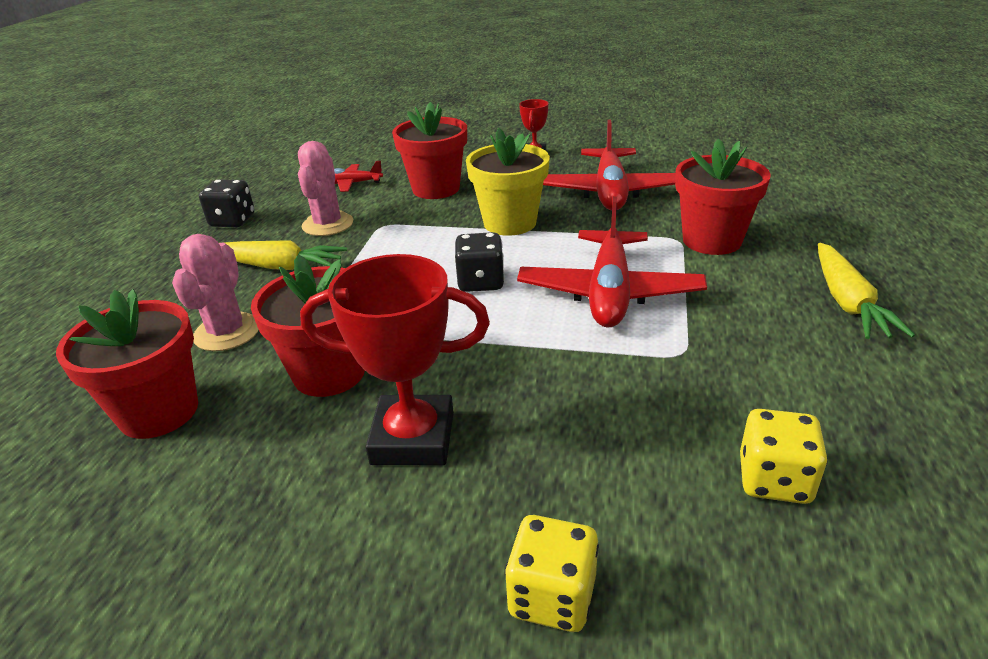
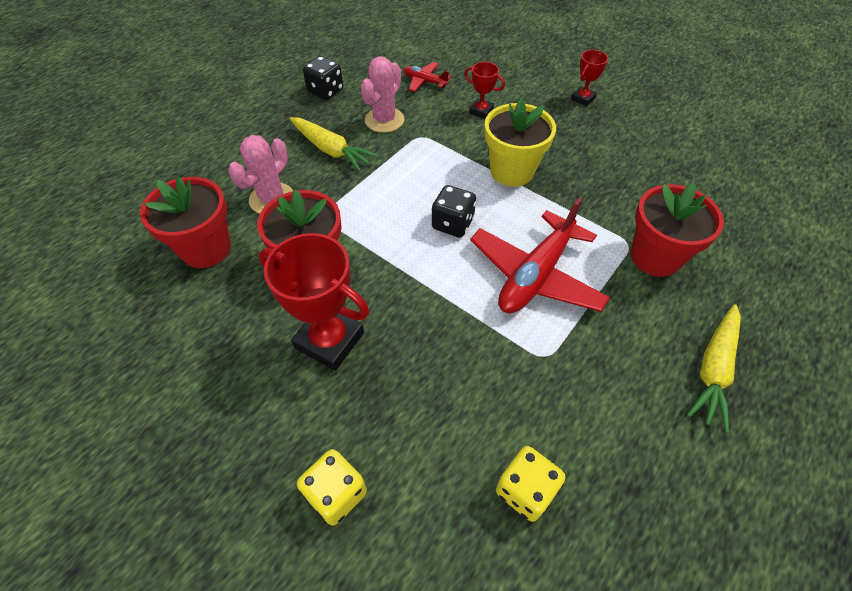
camera: 25 degrees right, 20 degrees up
(436, 189) = (481, 111): red flower pot -> red trophy
(610, 192) = (613, 168): red plane -> none

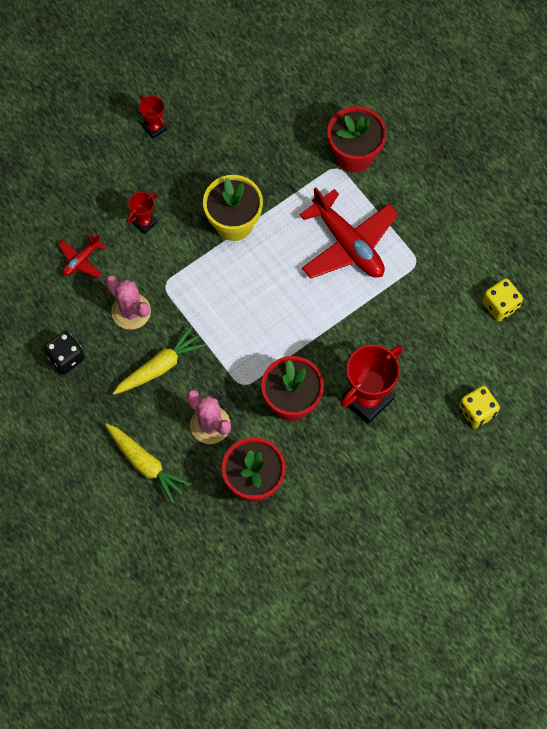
camera: 75 degrees left, 15 degrees up
(452, 224) = (280, 287): black dice -> none
(713, 369) = (452, 164): yellow carrot -> yellow carrot (145, 464)

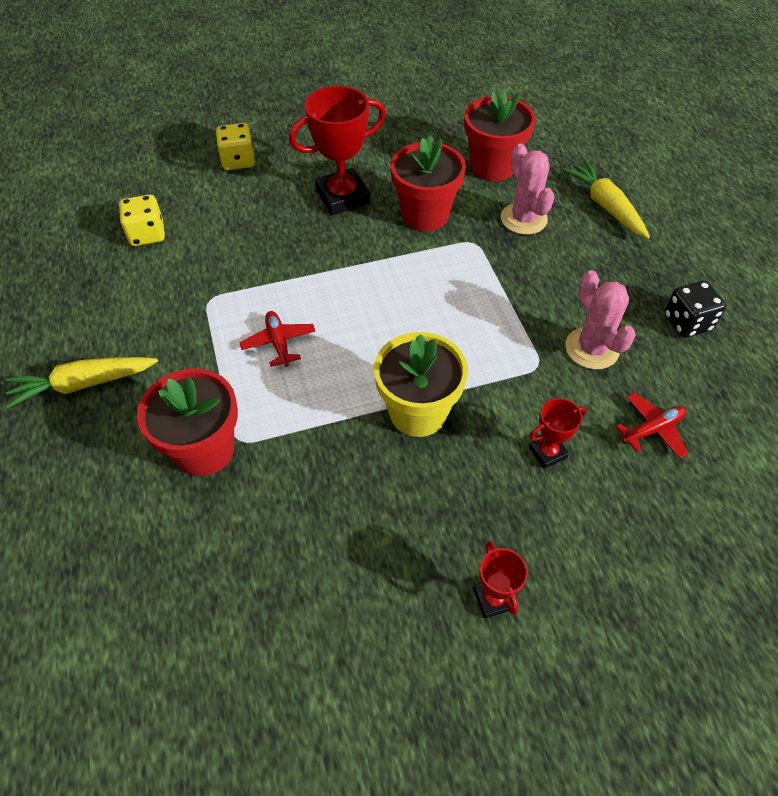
camera: 160 degrees left, 15 degrees down
(159, 366) = (568, 283): yellow carrot -> yellow carrot (84, 384)
(348, 244) = (279, 343): red plane -> red plane, size x0.49

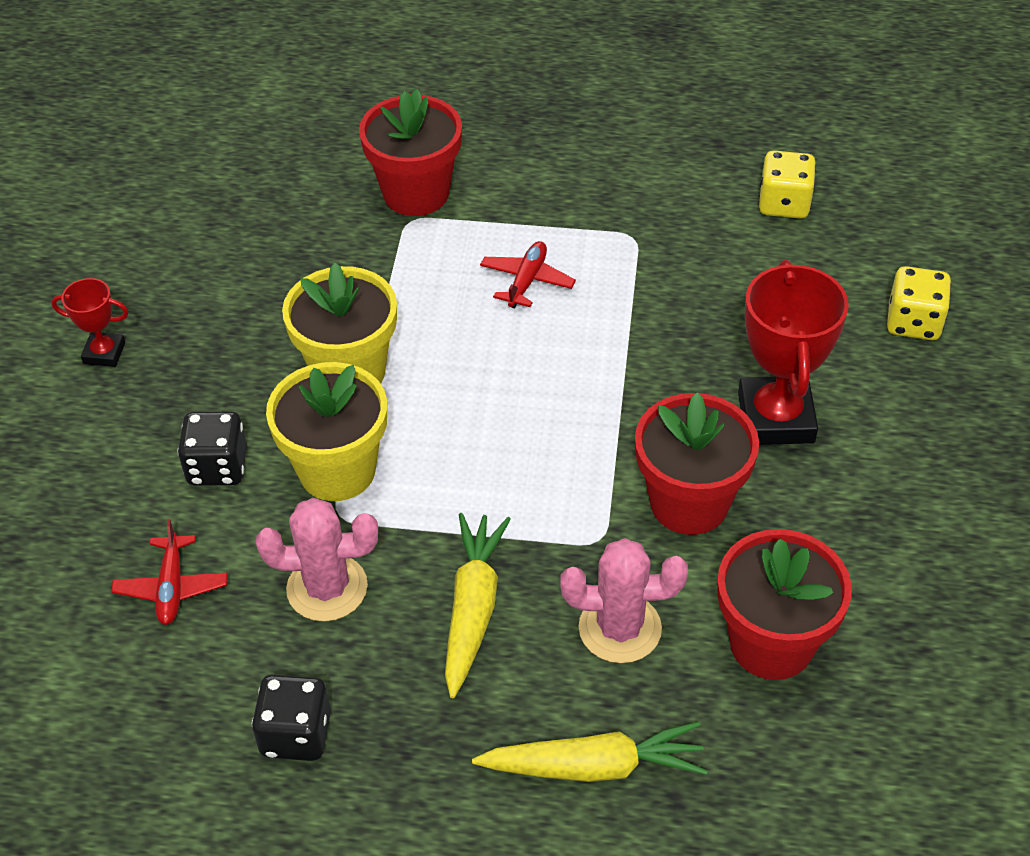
camera: 115 degrees right, 5 degrees down
(84, 384) = (558, 123): yellow carrot -> yellow carrot (472, 609)
(279, 343) = (527, 281): red plane -> red plane turned 75 degrees counterclockwise
(505, 381) = (337, 470): none -> yellow flower pot
(547, 452) = (217, 467): red trophy -> black dice

